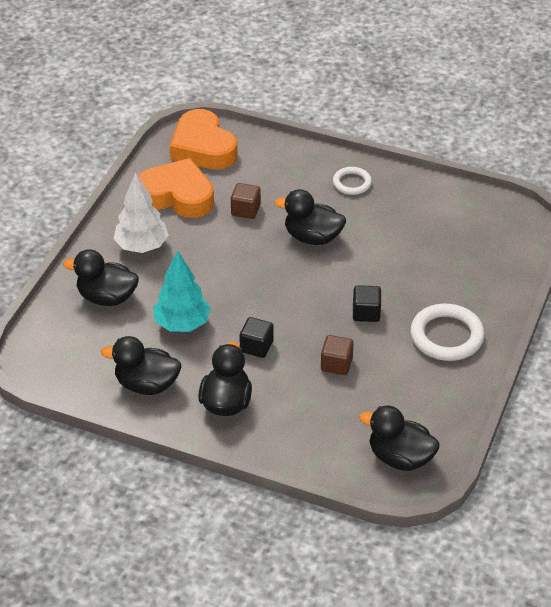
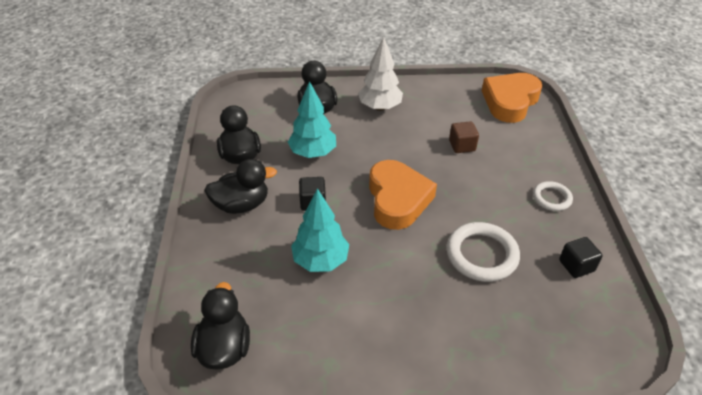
camera: 65 degrees right, 0 degrees up
(177, 195) = (446, 106): orange heart -> orange heart (397, 199)
(312, 237) = (463, 195): black duck -> none
(336, 364) = (320, 260): brown cube -> turquoise tree
(366, 313) = (396, 261): black cube -> black cube (576, 266)
(446, 336) = (405, 335): white ring -> white ring (482, 255)

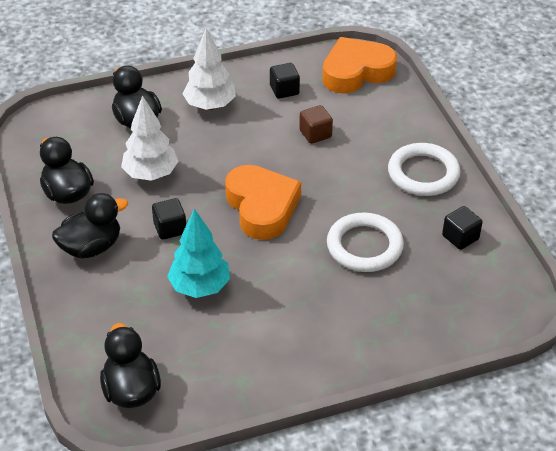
camera: 15 degrees left, 0 degrees up
(313, 153) = (151, 174): turquoise tree -> white tree
(445, 106) = (284, 90): none -> black cube
(510, 101) = (356, 72): orange heart -> orange heart turned 45 degrees clockwise
(552, 198) = (423, 173): white ring -> white ring, size x1.71

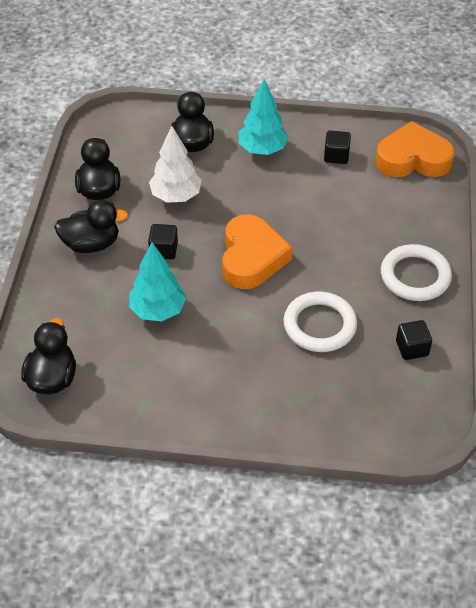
camera: 25 degrees right, 5 degrees up
(210, 105) = (262, 149): white tree -> turquoise tree
(315, 134) = (339, 206): brown cube -> none

